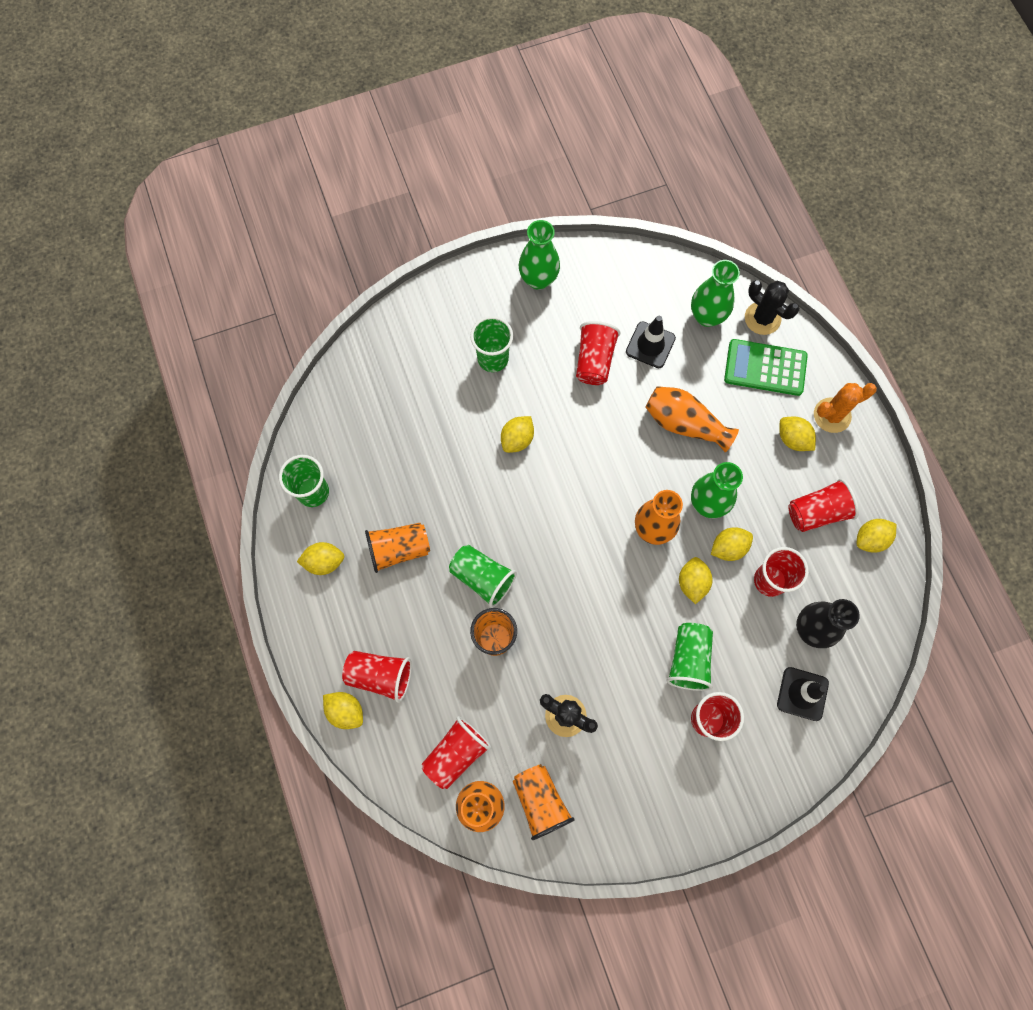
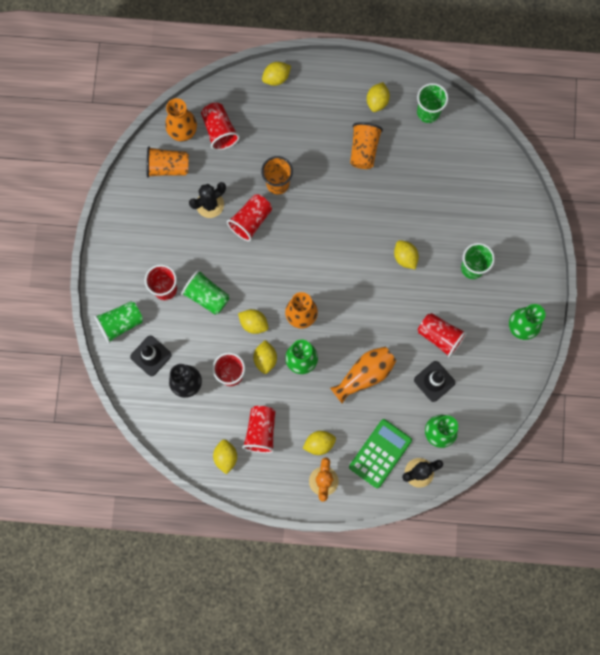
camera: 115 degrees right, 5 degrees up
(380, 675) = (288, 106): red cup -> red cup (251, 220)
(482, 578) = (320, 193): green cup -> green cup (121, 323)

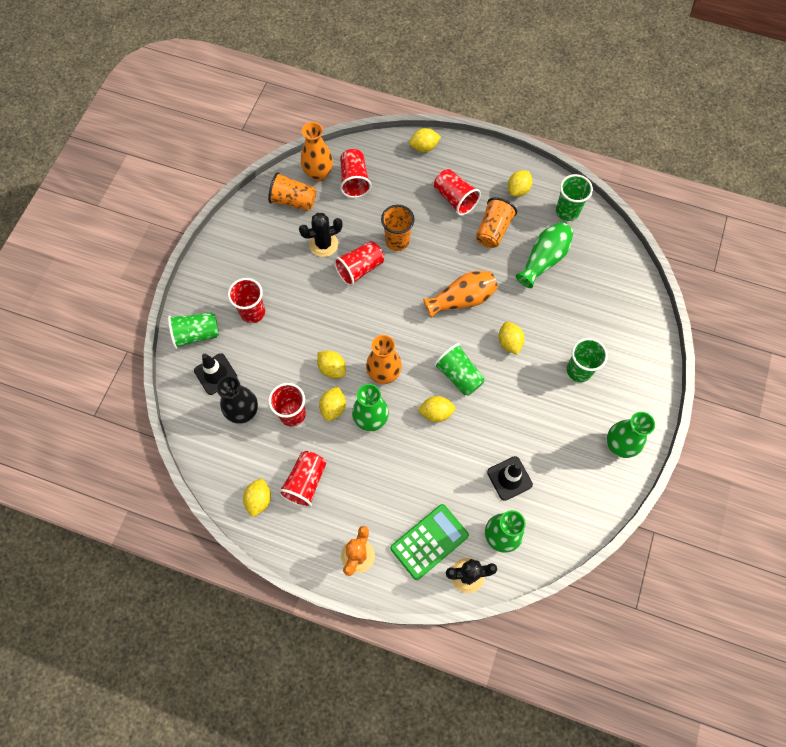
camera: 15 degrees right, 10 degrees down
(206, 296) = (292, 329): green cup -> green cup (458, 375)
(319, 443) = (365, 513): yellow lemon -> yellow lemon (436, 413)
(364, 375) = (435, 451): orange vase -> orange vase (462, 299)
(417, 168) = (543, 259): none -> green vase
(440, 336) = (527, 432): red cup -> red cup (455, 199)

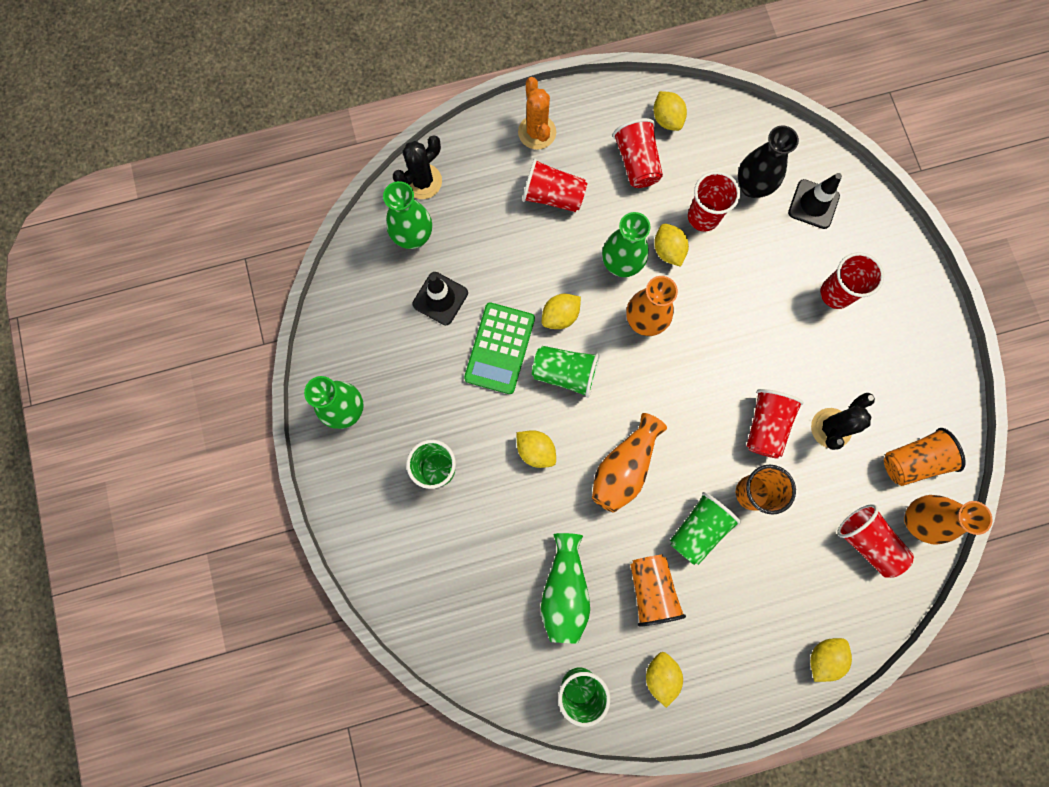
camera: 145 degrees right, 10 degrees up
(196, 334) = (870, 230): green cup -> green cup (698, 529)
(332, 369) = (702, 290): yellow lemon -> none
(429, 542) = (479, 187): green calculator -> green calculator (499, 348)
(455, 199) = (728, 603): red cup -> red cup (553, 196)

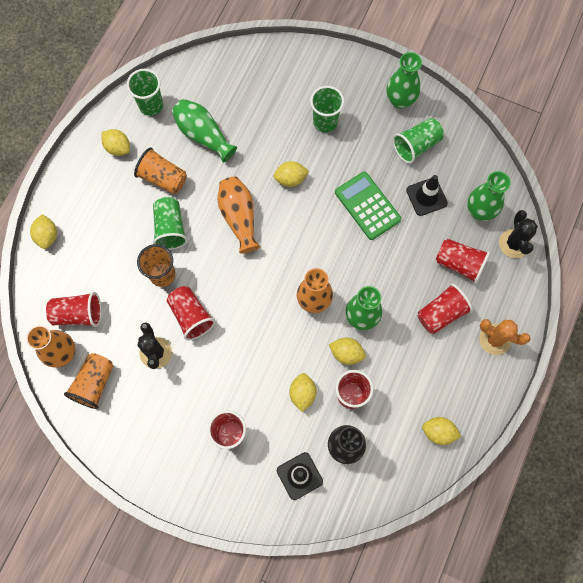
camera: 130 degrees right, 5 degrees down
(560, 316) = (358, 255): yellow lemon -> yellow lemon (302, 393)
(565, 373) = (321, 230): green cup -> green cup (416, 145)
(637, 162) = (422, 385): red cup -> red cup (459, 264)

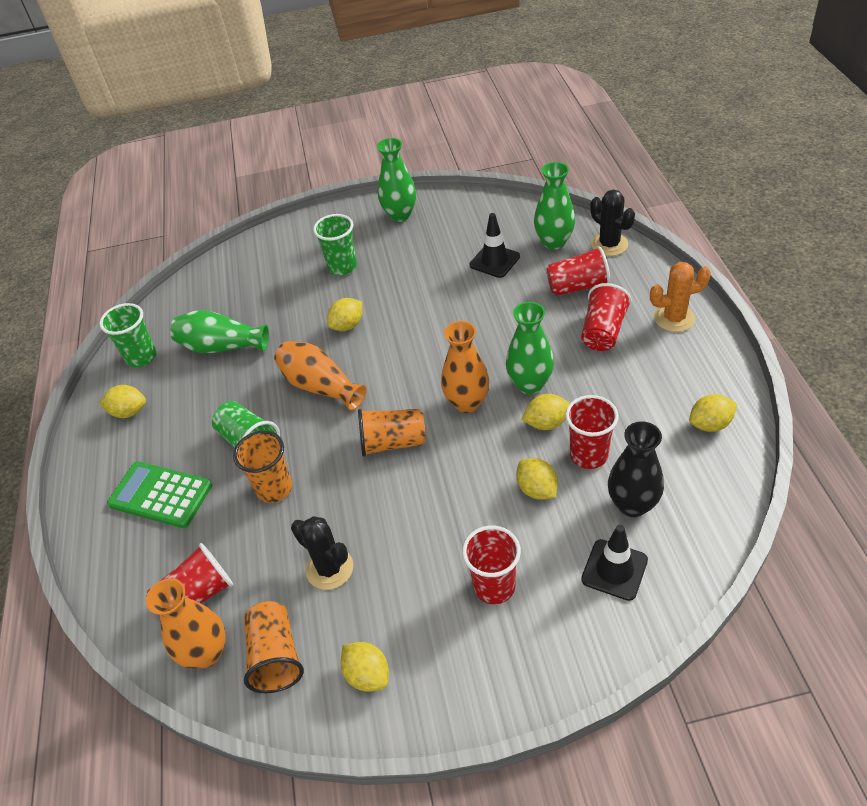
camera: 30 degrees left, 25 degrees down
(47, 236) = (96, 543): yellow lemon -> yellow lemon (367, 675)
(163, 178) = (204, 406): orange cup -> orange cup (393, 442)
(191, 316) = (342, 504): red cup -> none
(367, 206) = (445, 299): green calculator -> green calculator (160, 495)
(416, 145) = (447, 234): green cup -> none

